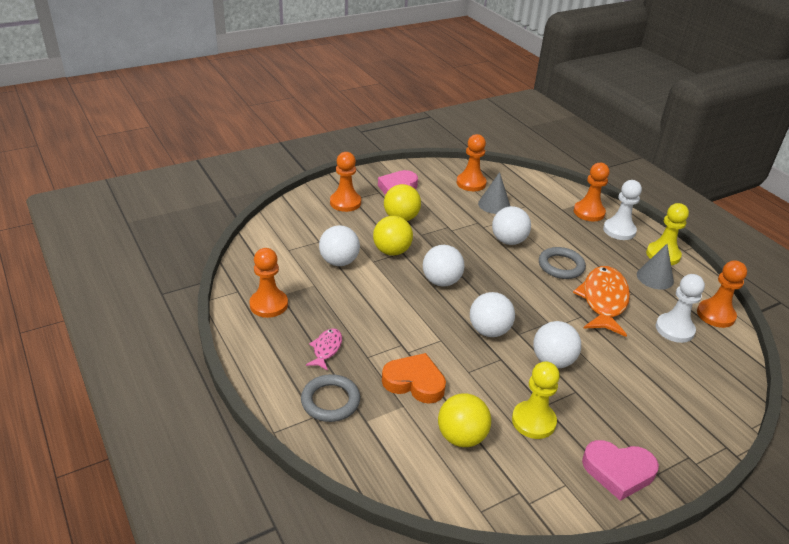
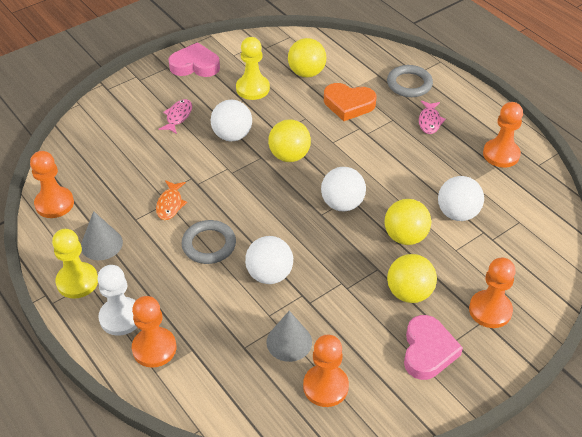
camera: 175 degrees right, 10 degrees up
(489, 331) = (289, 156): white ball -> yellow ball
(603, 301) = (170, 204): orange fish -> orange fish, size x0.50
(621, 393) = (178, 116): none -> pink fish
(674, 329) = (106, 181): white pawn -> none

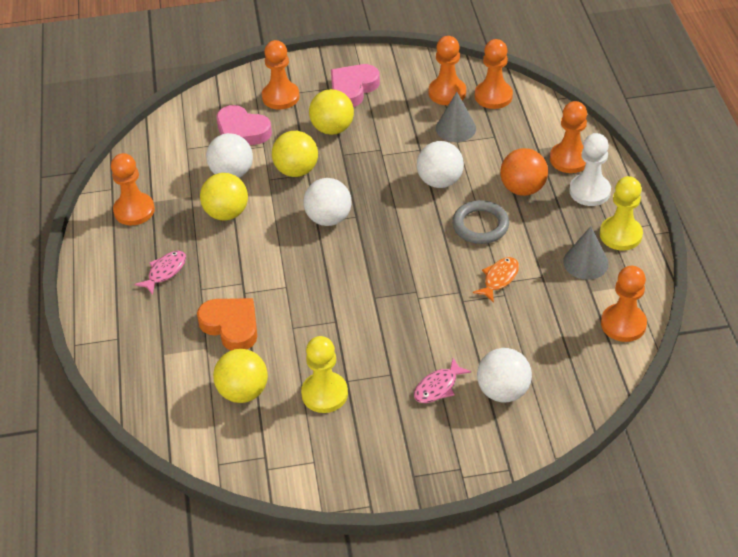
camera: 150 degrees left, 0 degrees up
(187, 296) = (522, 188): none -> orange ball
(195, 65) = (374, 463): pink heart -> pink heart (242, 131)
(232, 135) = (389, 336): white ball -> white ball (503, 391)
(272, 403) = (493, 96): none -> orange pawn
(289, 156) = (343, 287): yellow ball -> yellow ball (226, 213)
(409, 84) = (140, 327): grey ring -> none

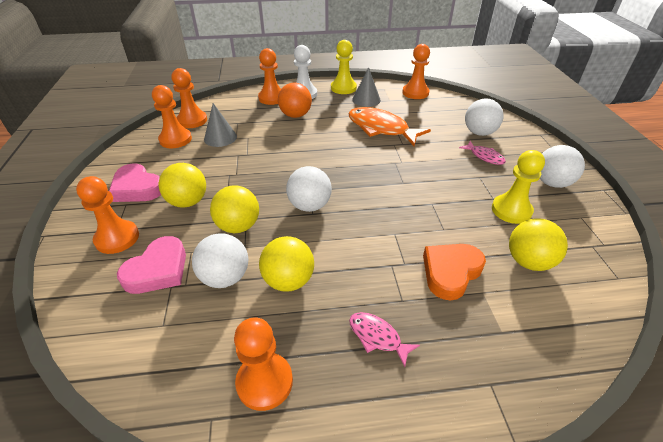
camera: 90 degrees left, 5 degrees down
(440, 181) = (278, 147): white ball -> white ball (551, 183)
(480, 225) = (329, 133): grey ring -> none
(499, 279) = (381, 128): orange fish -> orange fish, size x1.98

